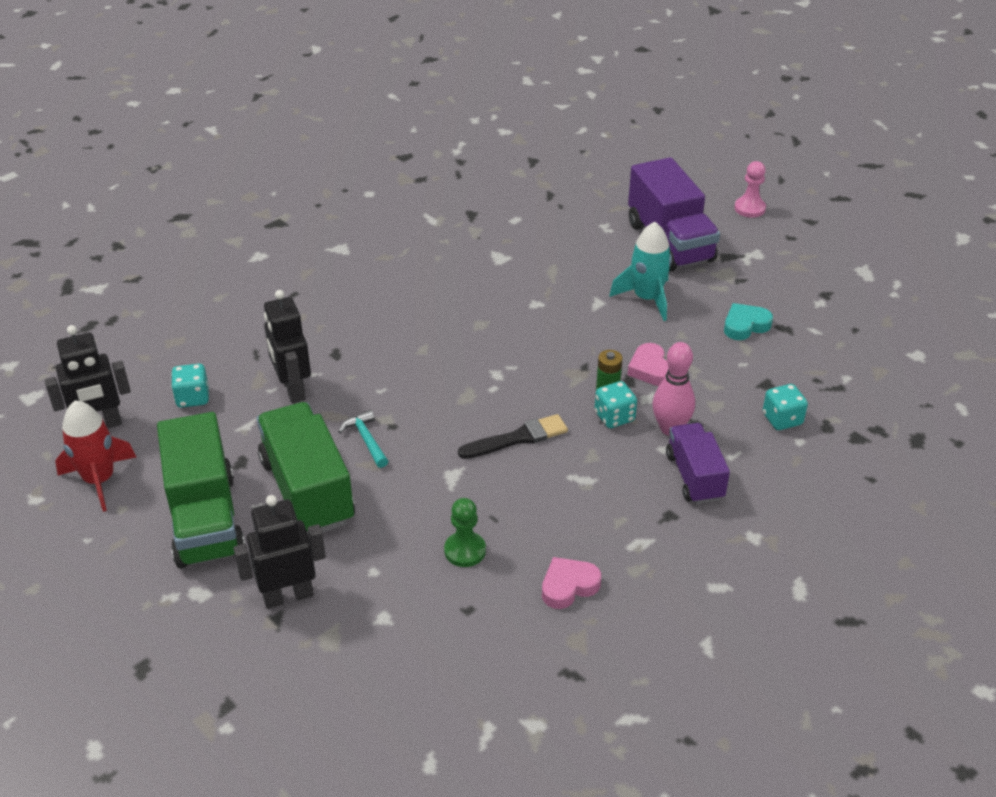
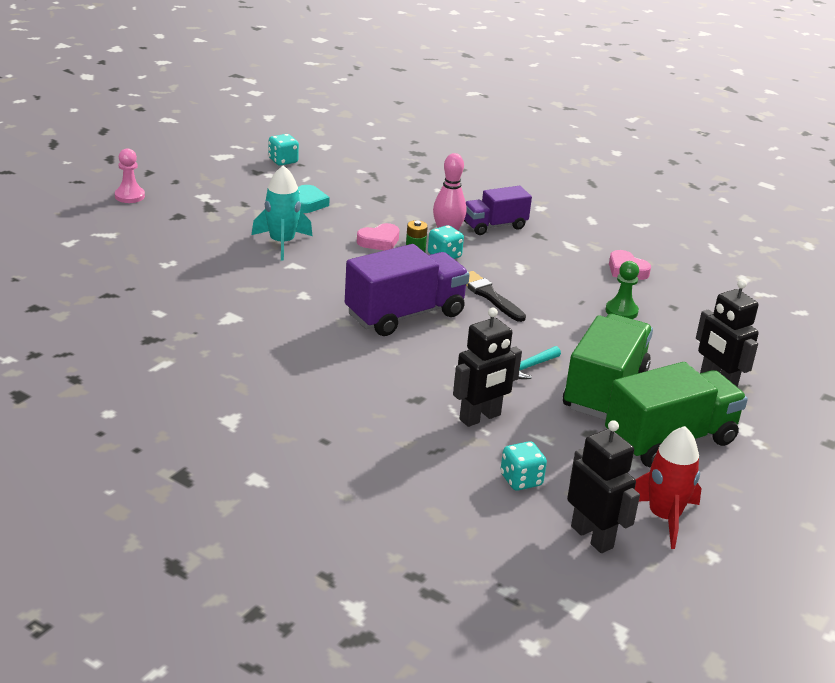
camera: 105 degrees left, 10 degrees down
(307, 491) = (604, 390): green truck -> green truck turned 150 degrees clockwise
(670, 242) = (190, 232): purple truck -> purple truck (405, 314)
(745, 325) = (308, 203): turquoise heart -> turquoise heart turned 135 degrees counterclockwise
(782, 419) = (417, 194): turquoise dice -> turquoise dice (283, 161)

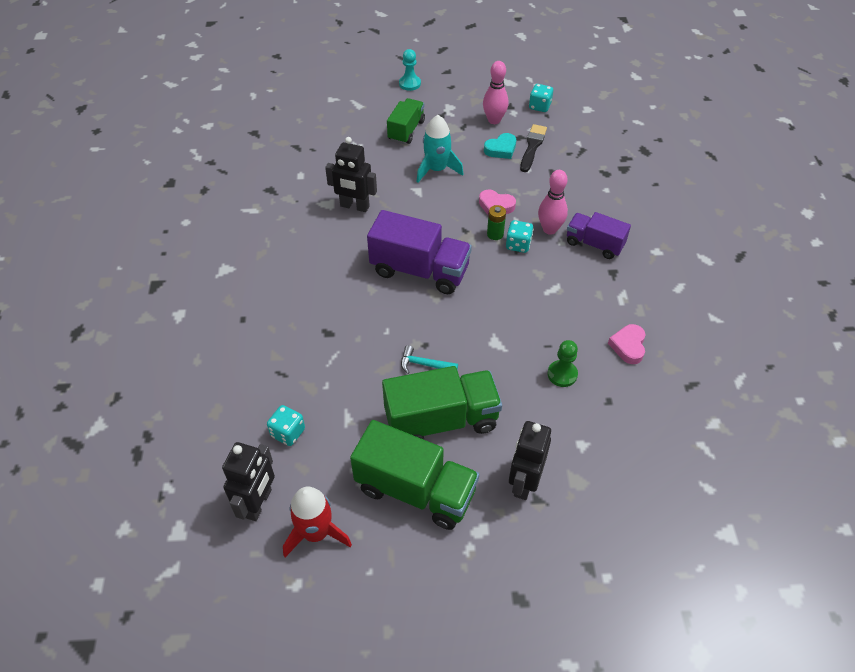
camera: 55 degrees right, 20 degrees up
(129, 196) = (410, 84): pink pawn -> turquoise pawn
(197, 230) = (406, 130): none -> green truck
(263, 187) = (494, 120): none -> pink bowling pin
(480, 417) = (338, 374): black robot -> black robot (354, 206)
(489, 296) = (494, 295): black brush -> black brush (532, 147)

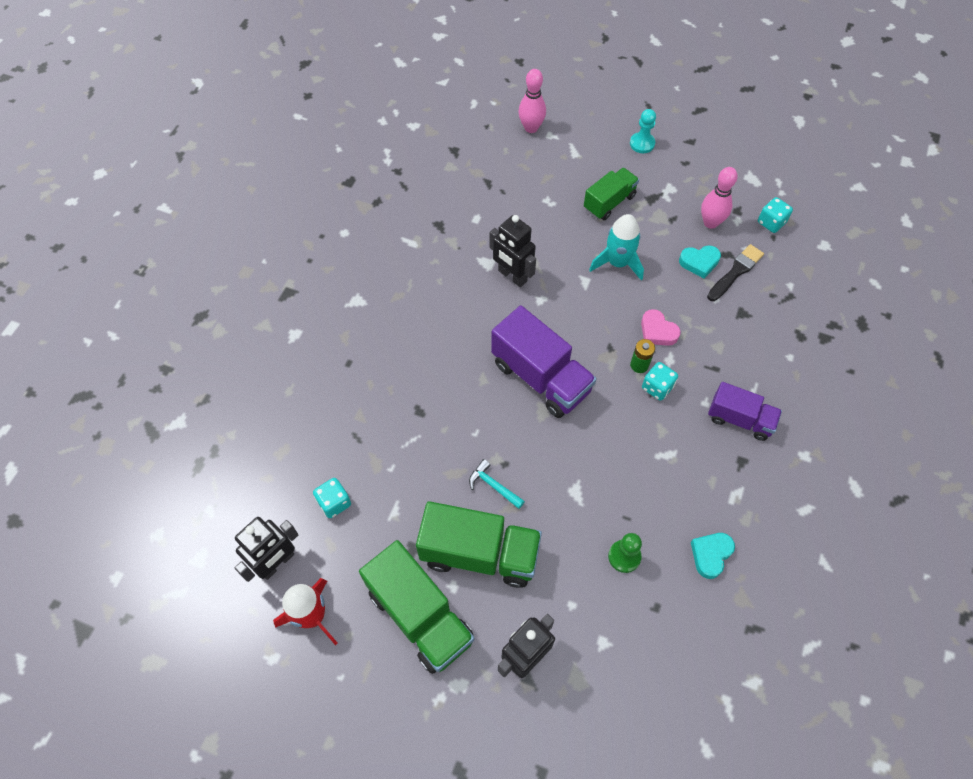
camera: 25 degrees right, 10 degrees up
(549, 229) = (700, 382): pink bowling pin -> pink bowling pin (531, 128)
(594, 244) = (740, 419): purple truck -> purple truck turned 150 degrees clockwise
(628, 346) = (710, 555): pink heart -> turquoise heart

